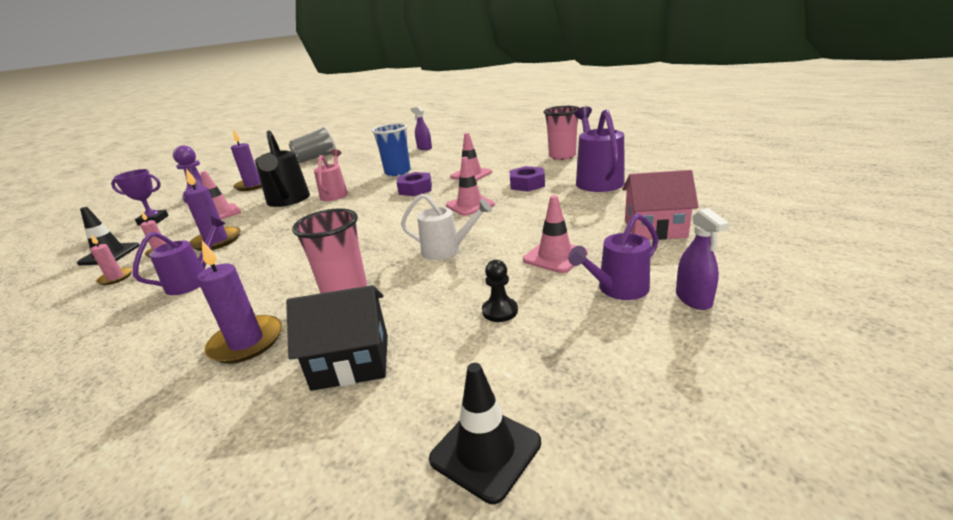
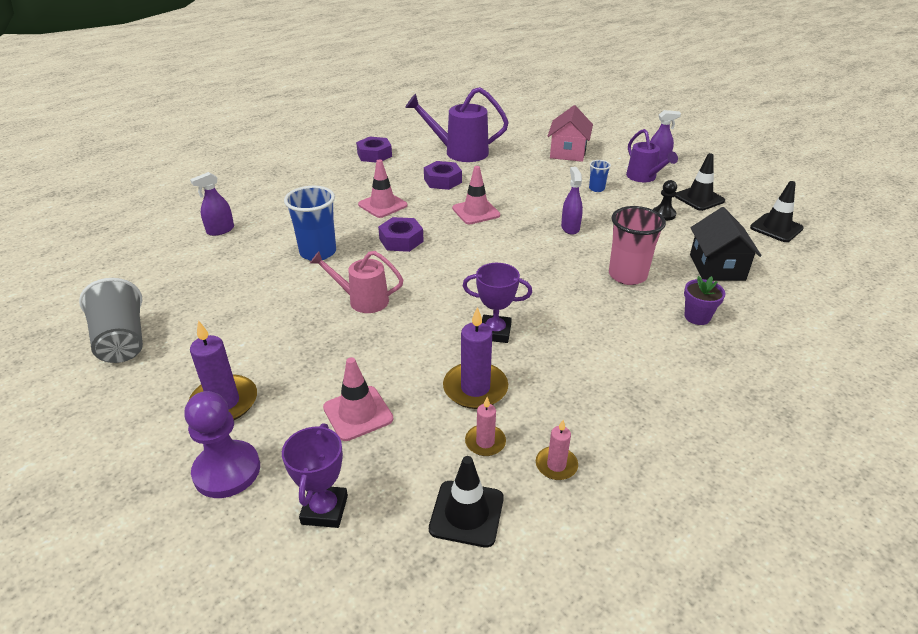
camera: 85 degrees left, 10 degrees up
(194, 280) = (584, 379): purple watering can -> none
(246, 342) = (697, 317): purple candle -> purple flower pot
(277, 238) = (495, 332): none -> purple trophy
(288, 201) = (355, 343): black watering can -> none
(447, 250) = (570, 228): white watering can -> purple spray bottle
(555, 256) = (596, 189): pink traffic cone -> blue cup
(562, 156) = (374, 155): pink cup -> purple nut
(572, 346) = (699, 198): none -> black traffic cone

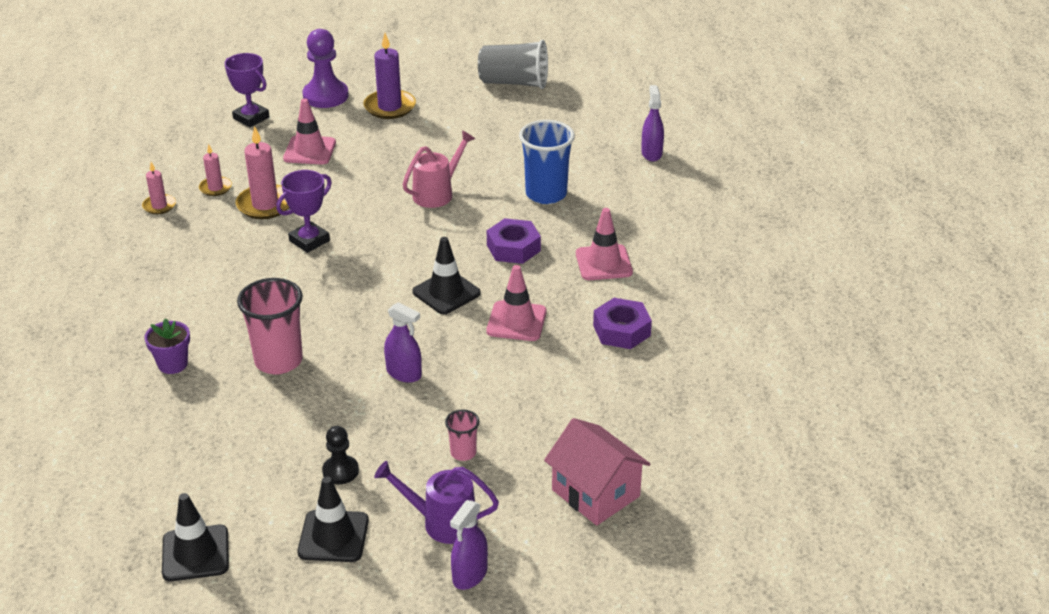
camera: 125 degrees right, 0 degrees up
(374, 155) = (755, 305): purple nut -> none
(459, 152) = (696, 382): purple watering can -> none
(466, 513) = (179, 160): black traffic cone -> black traffic cone (446, 292)
(475, 388) = (265, 205): purple candle -> pink candle
(596, 189) = (463, 453): blue cup -> pink cup
(717, 267) = (207, 435): black house -> none

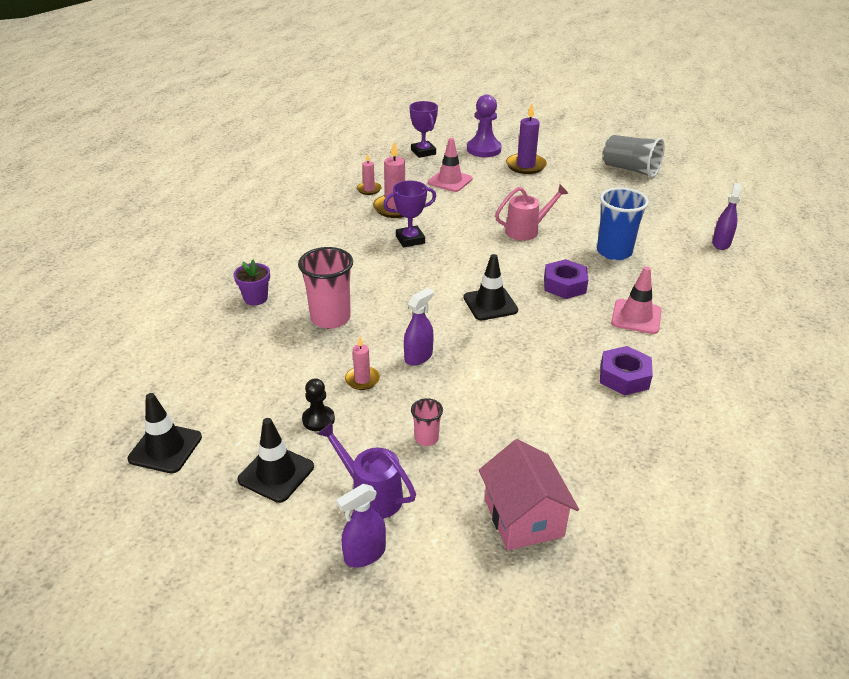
camera: 25 degrees right, 0 degrees up
(159, 206) = (324, 192): pink candle -> pink candle (362, 379)
(404, 373) = (418, 357): purple spray bottle -> purple spray bottle turned 105 degrees counterclockwise
(516, 321) = (535, 343): pink traffic cone -> none

